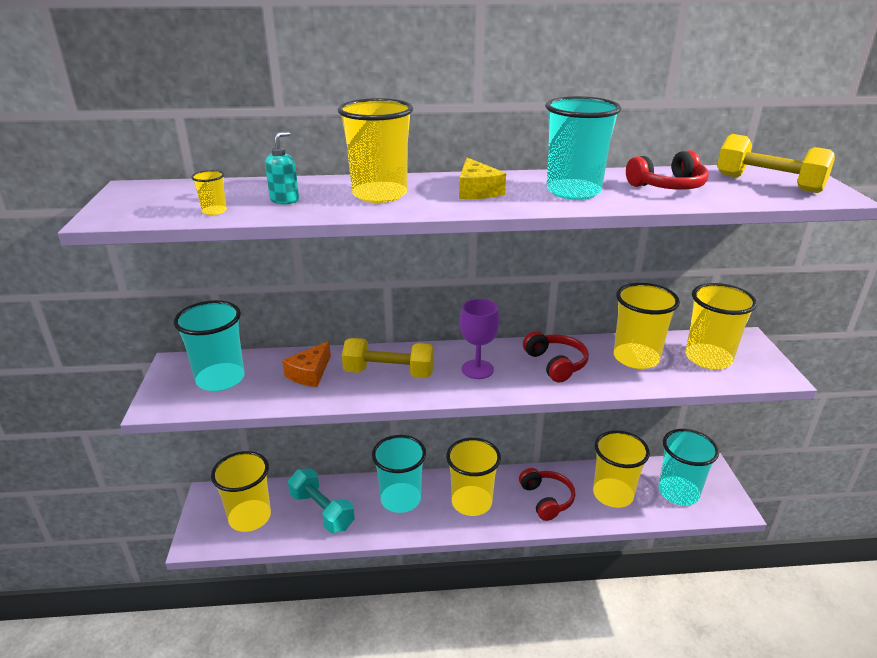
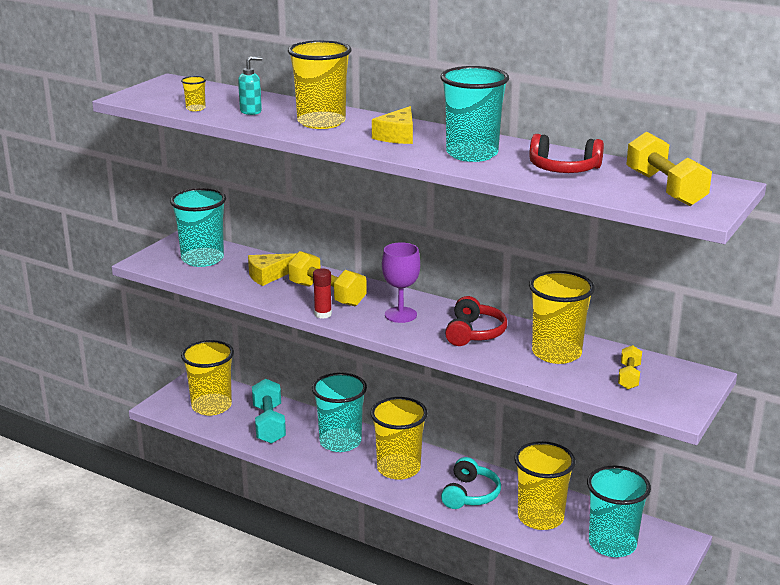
camera: 35 degrees right, 5 degrees down
(310, 373) = (268, 275): orange cheese -> yellow cheese
(411, 396) = (323, 314): none -> red glue stick
(546, 499) = (470, 494): red headphones -> turquoise headphones
(708, 358) = (629, 377): yellow cup -> yellow dumbbell

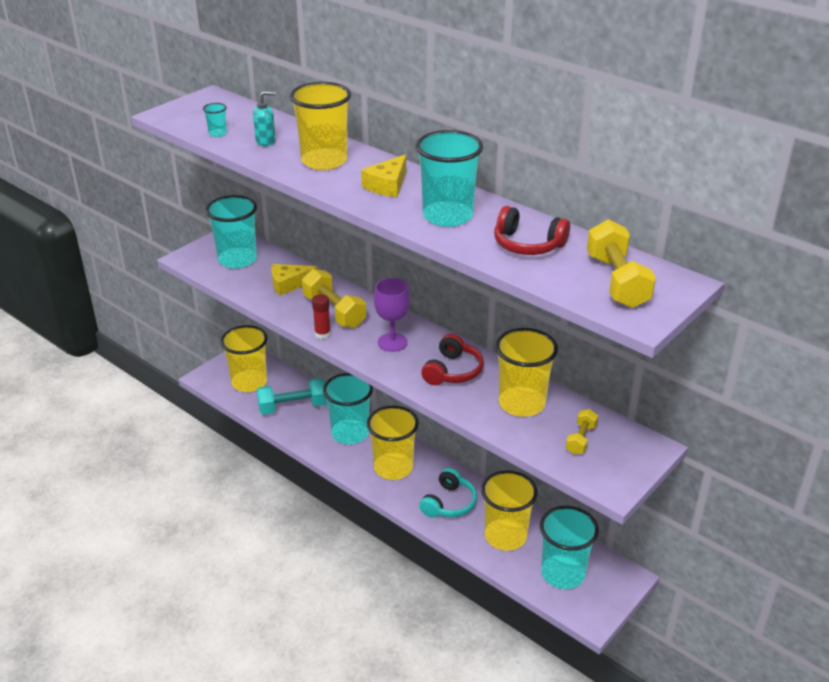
camera: 10 degrees right, 10 degrees up
(195, 108) = (217, 133): yellow cup -> turquoise cup
(269, 424) = (293, 407): turquoise dumbbell -> turquoise dumbbell turned 75 degrees clockwise

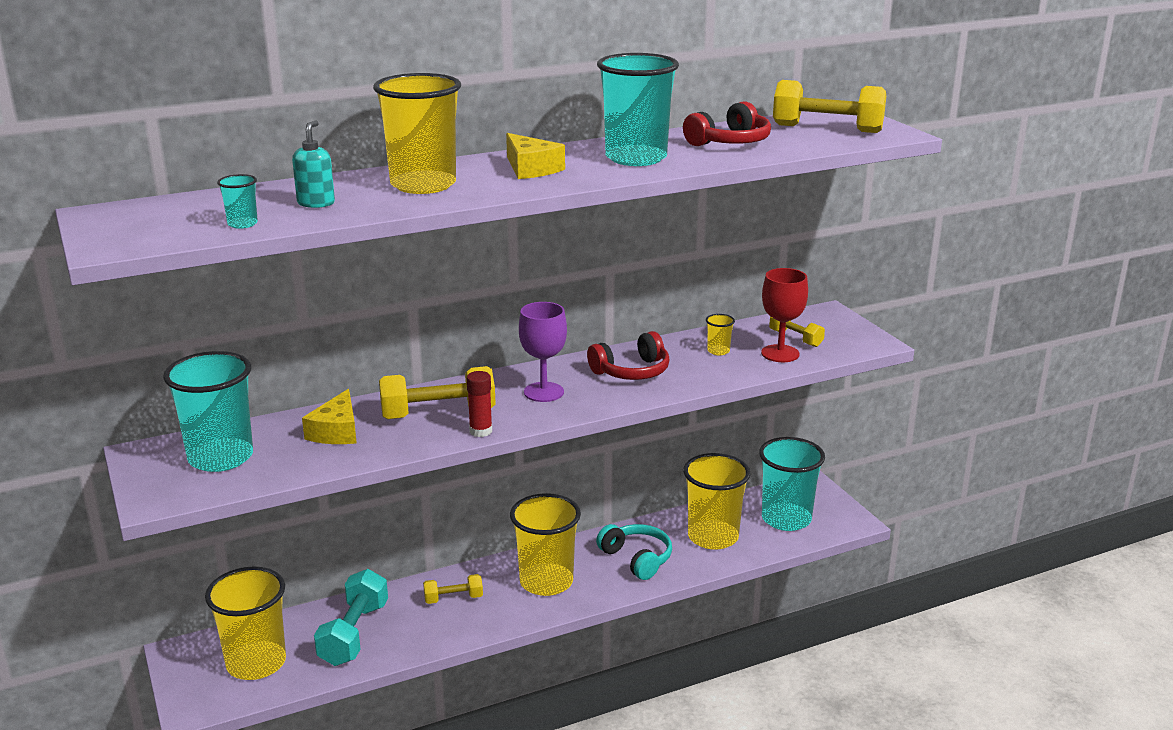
camera: 65 degrees left, 10 degrees down
(350, 433) = (453, 598): turquoise cup -> yellow dumbbell
(453, 371) = (632, 371): red headphones -> red headphones turned 105 degrees clockwise
(521, 403) = (718, 351): yellow cup -> yellow cup, size x0.41
(544, 437) = (780, 353): none -> red goblet

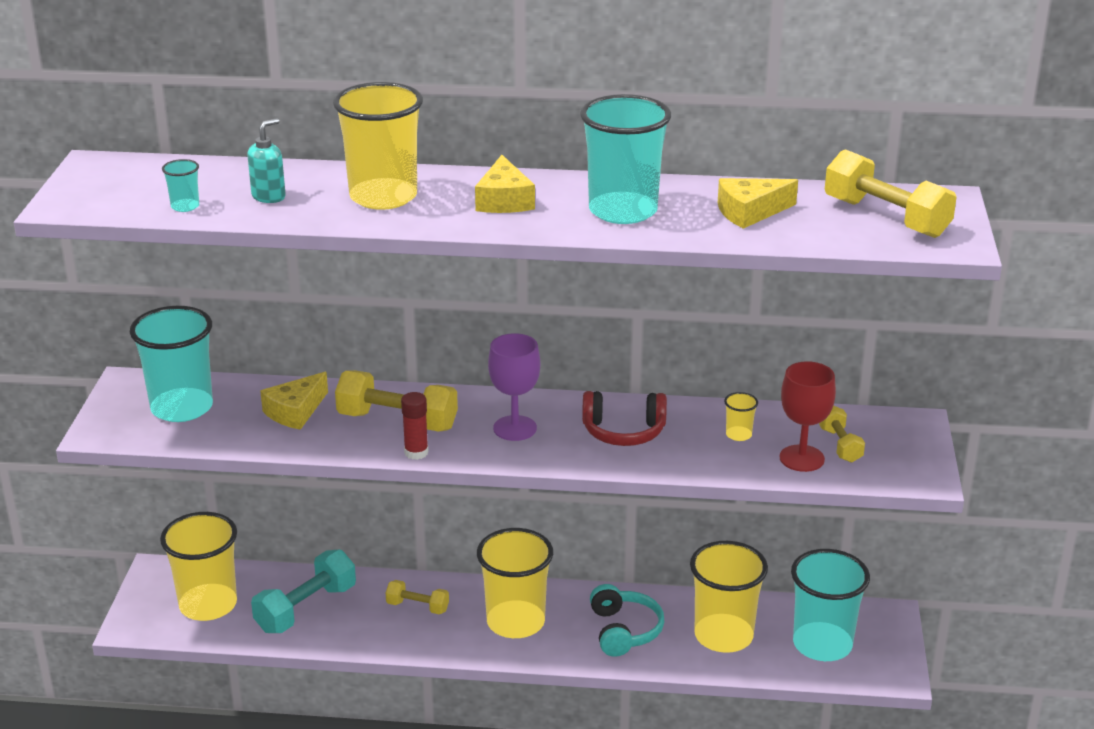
camera: 30 degrees right, 5 degrees up
(730, 142) = (750, 212): red headphones -> yellow cheese

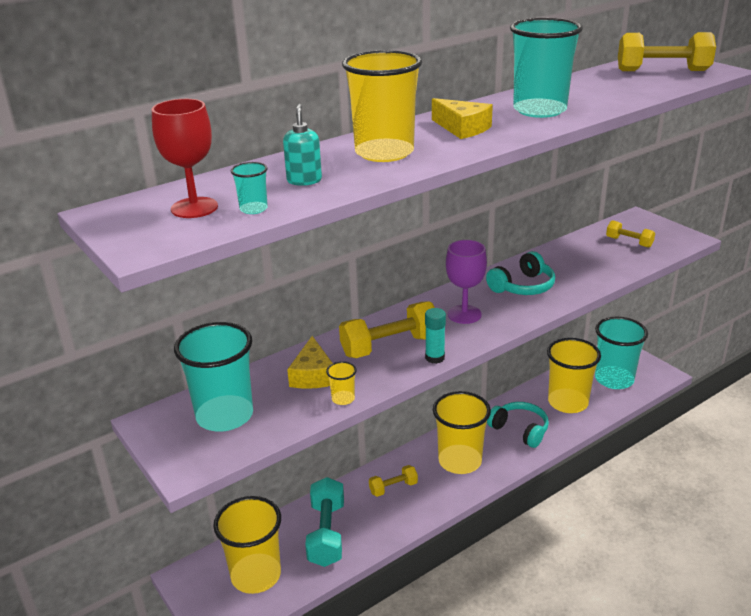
camera: 40 degrees left, 0 degrees up
(416, 452) = (435, 358): red glue stick -> turquoise glue stick
(623, 431) = (523, 286): red headphones -> turquoise headphones
(738, 435) = (578, 260): yellow cup -> yellow cup (343, 399)
(750, 212) = (600, 89): yellow cheese -> none
(802, 458) = (626, 256): red goblet -> red goblet (194, 208)

